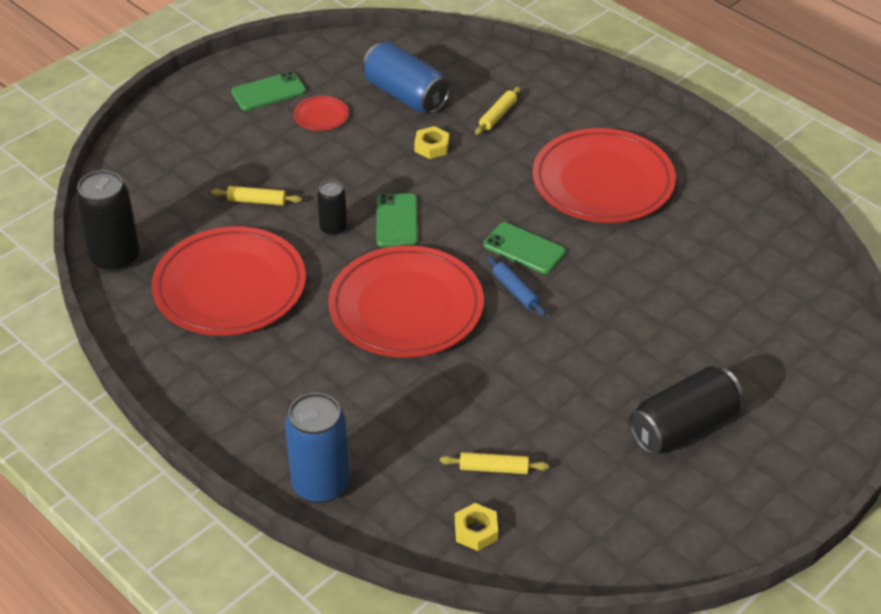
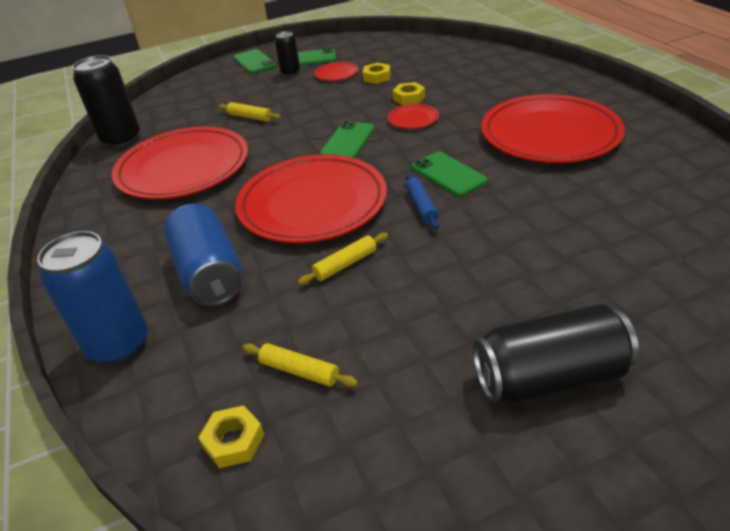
camera: 25 degrees right, 5 degrees down
(196, 105) = (254, 62): none -> green phone
(333, 228) = (293, 140): black can -> black can (290, 72)
(375, 117) = (377, 77): none -> yellow nut
(406, 95) = (408, 67): blue can -> blue can (209, 273)
(452, 178) = (413, 119): none -> red plate
(498, 115) = (476, 84): yellow rolling pin -> yellow rolling pin (345, 264)

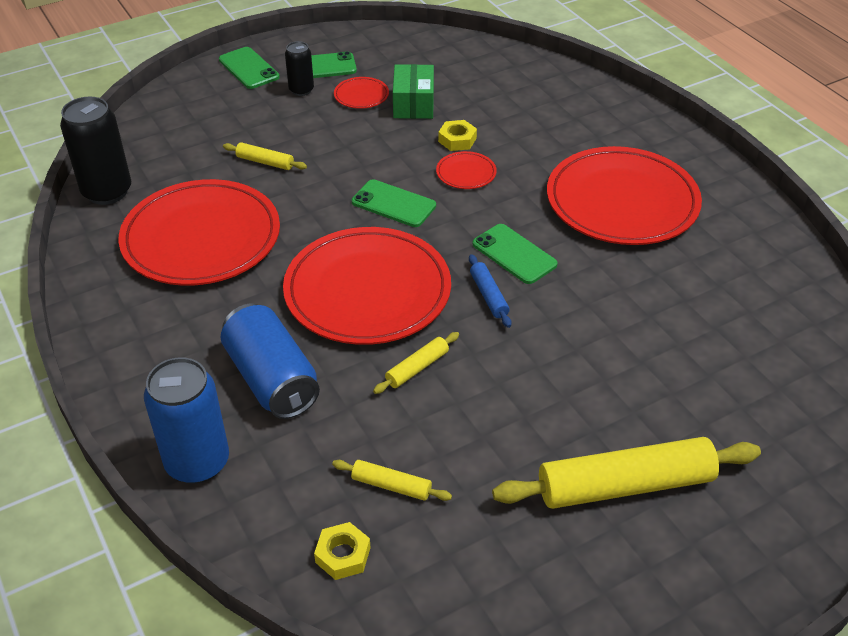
camera: 10 degrees left, 5 degrees up
(348, 141) = (393, 204): green phone -> green phone turned 75 degrees counterclockwise
(377, 77) = (413, 104): yellow nut -> green box
(549, 377) = (625, 485): black can -> yellow rolling pin

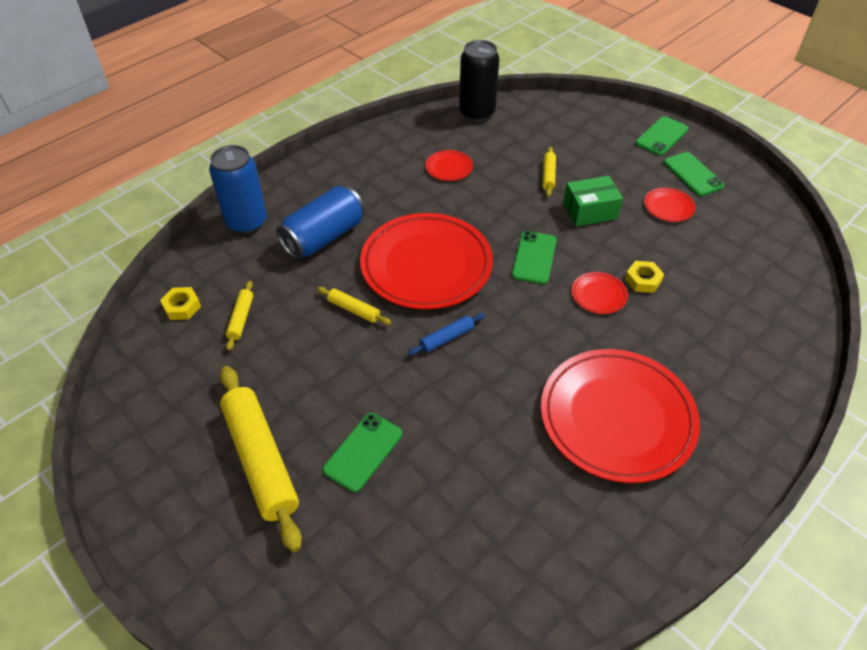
camera: 75 degrees right, 5 degrees up
(201, 238) = (449, 167): red plate -> red plate, size x0.41
(301, 90) = (652, 171): black can -> none
(413, 104) = (677, 241): green box -> green box (590, 211)
(514, 254) = (505, 346): green phone -> green phone (363, 452)

